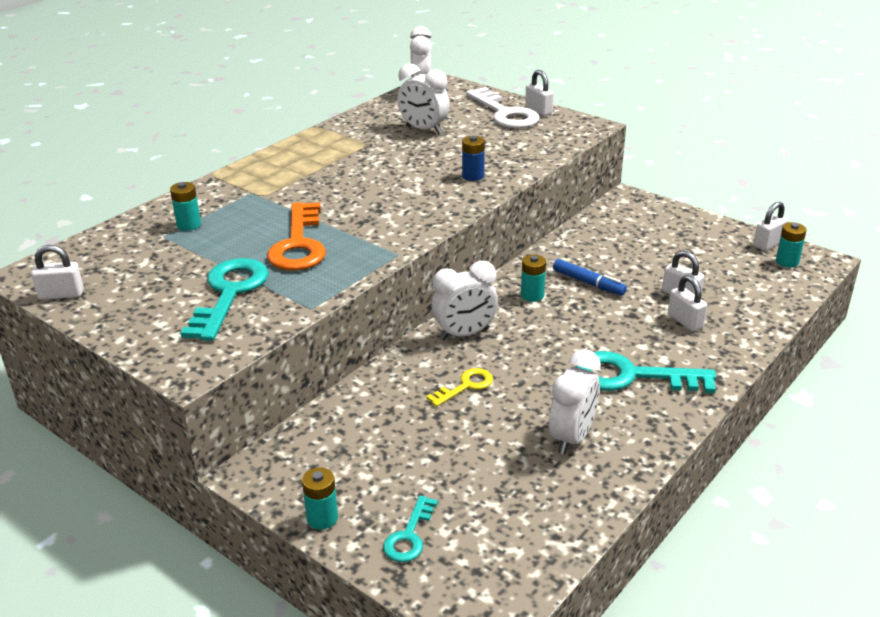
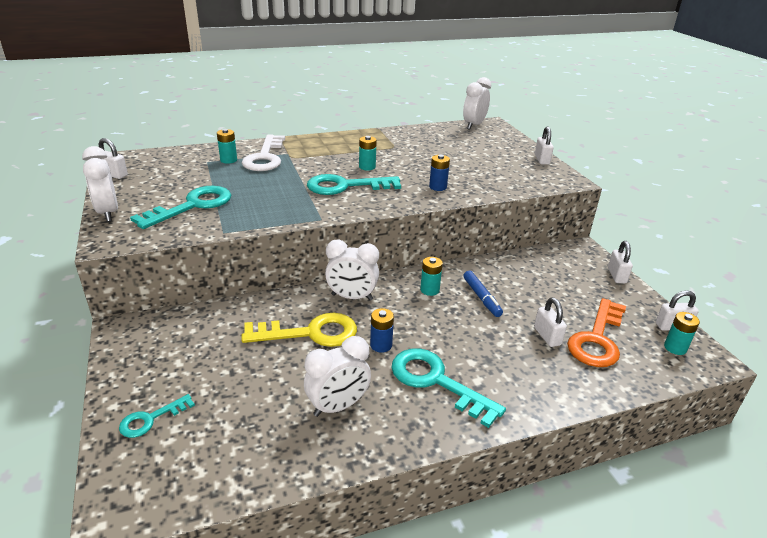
camera: 30 degrees right, 0 degrees up
(298, 244) = (270, 192): orange key -> orange key (597, 339)
(322, 518) = (120, 378): turquoise battery -> turquoise battery (367, 167)
(375, 209) = (345, 186): none -> turquoise key
(423, 130) = (443, 149): white clock -> white clock (108, 213)
(465, 386) = (310, 333): yellow key -> yellow key, size x1.87
(505, 114) = (514, 155): white key -> white key (265, 157)
(547, 367) = (381, 345): none -> blue battery
(685, 321) = (528, 358): white padlock -> white padlock (616, 275)

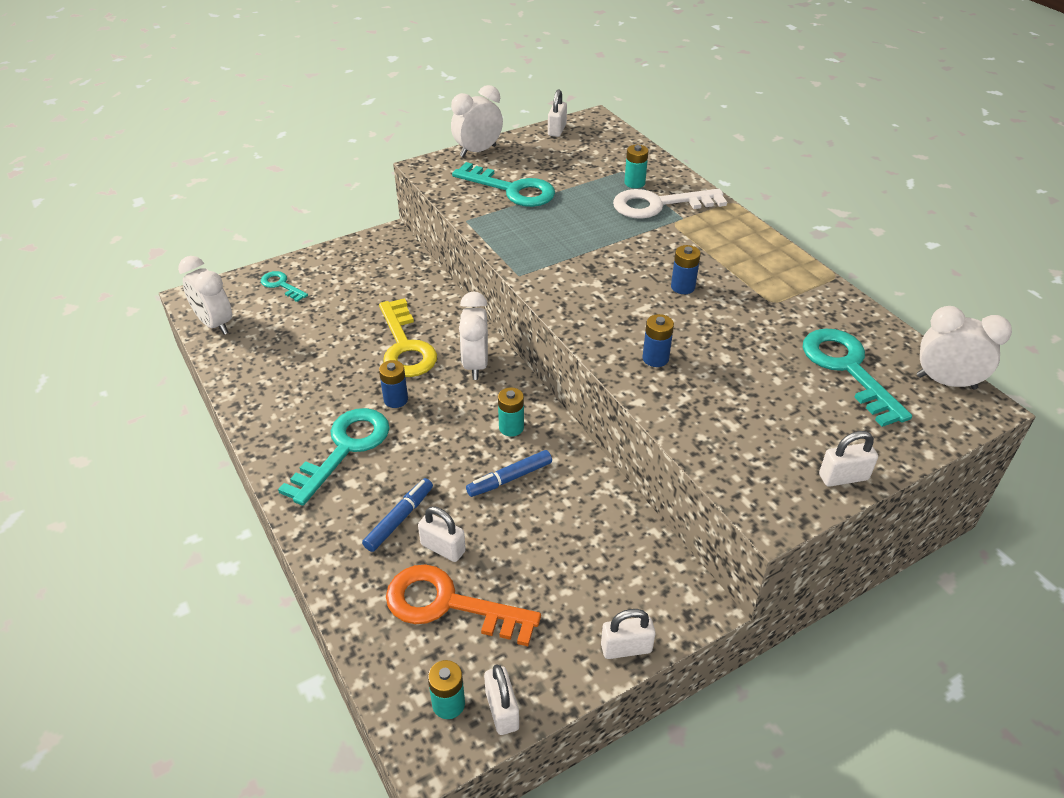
camera: 80 degrees right, 10 degrees up
(338, 406) = (303, 384): white clock -> white clock (215, 324)
(345, 186) = (612, 278): turquoise key -> turquoise key (847, 369)
(367, 167) = (682, 287): turquoise battery -> blue battery
(519, 355) = (399, 519): none -> blue marker
(547, 336) = (443, 548): white padlock -> white padlock turned 60 degrees clockwise

